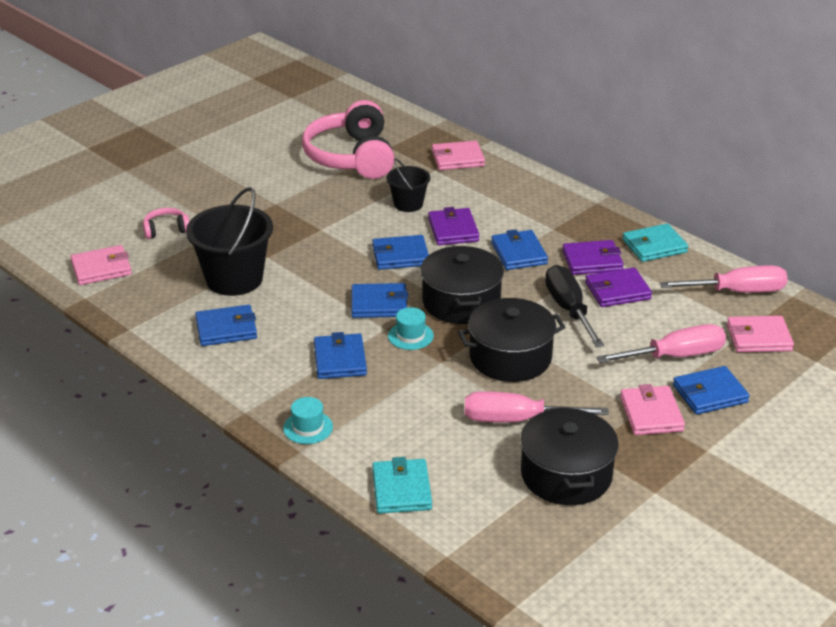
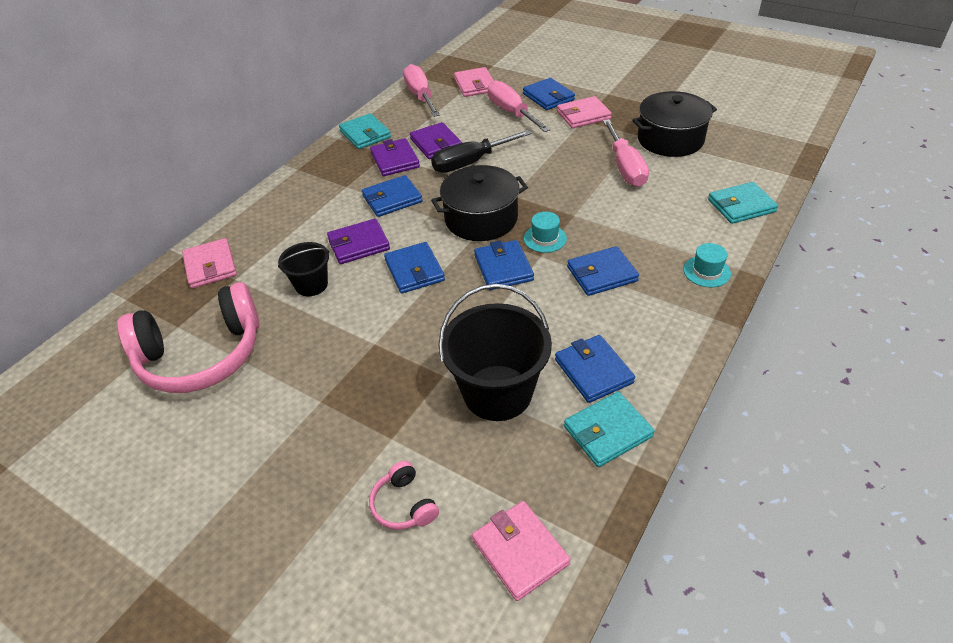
camera: 100 degrees left, 10 degrees up
(165, 323) = (607, 431): none -> turquoise wallet
(510, 357) = (549, 181): black pot -> none

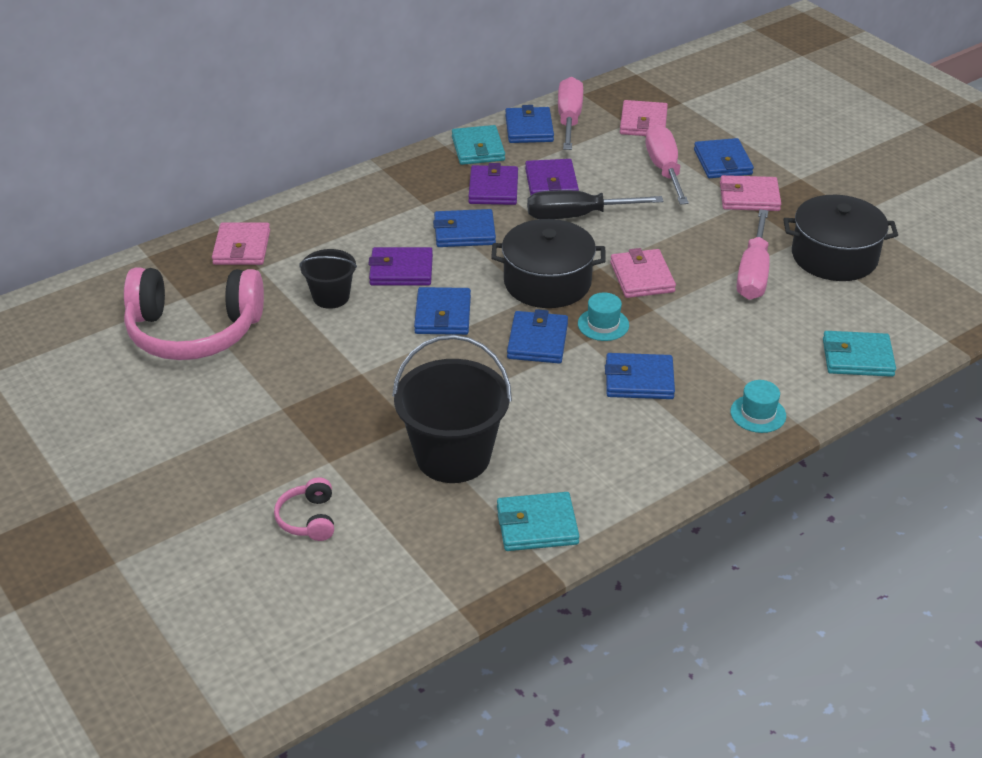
camera: 20 degrees right, 5 degrees down
(520, 552) = (388, 590): pink wallet -> pink wallet (642, 277)
(593, 371) = (562, 469): blue wallet -> blue wallet (529, 129)

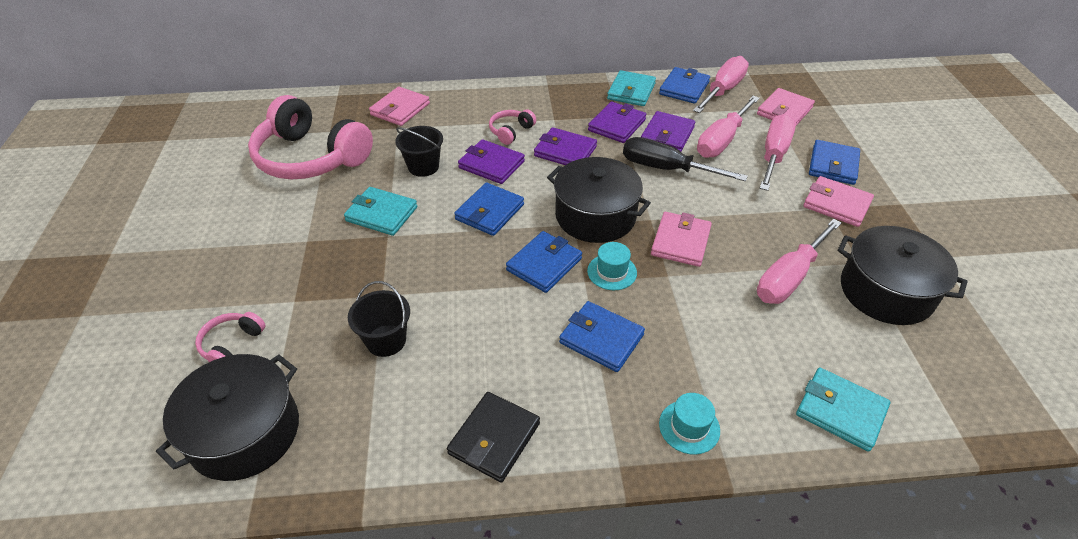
camera: 30 degrees right, 5 degrees up
(389, 231) = (511, 131): none -> pink headphones
(399, 572) = (245, 432): none -> black pot
(453, 456) = (386, 340): black bucket -> black bucket, size x0.56
(464, 232) = (565, 151): blue wallet -> purple wallet
(537, 525) = (391, 445): turquoise wallet -> turquoise wallet (381, 214)
(607, 171) = (721, 140): none -> pink screwdriver
(616, 485) = (494, 438): none -> black wallet

